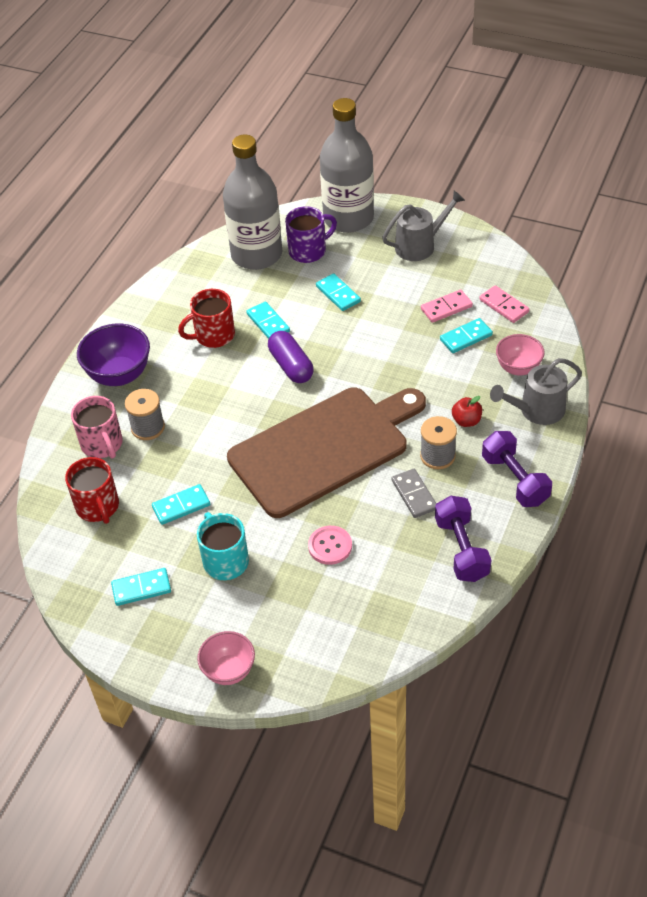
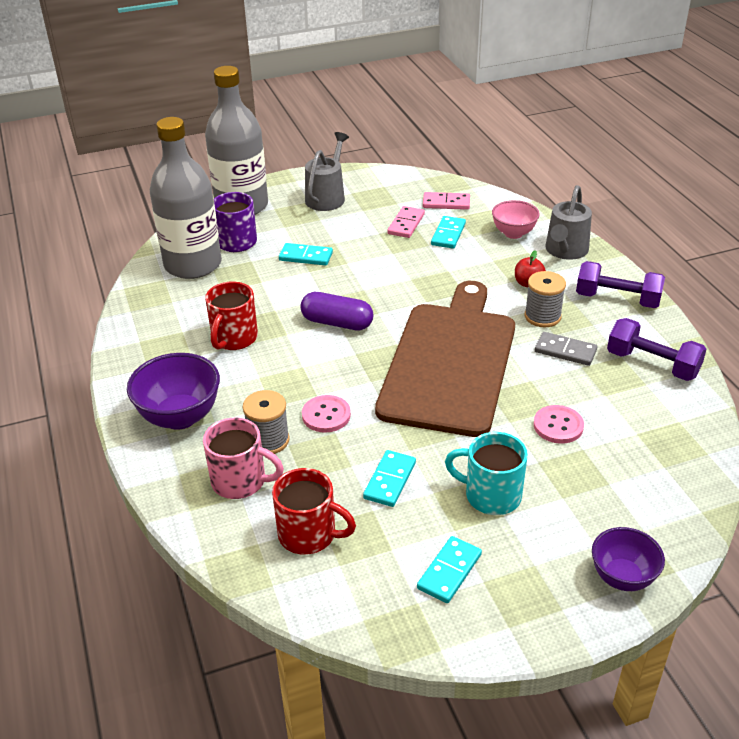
camera: 45 degrees left, 10 degrees down
(200, 433) = (326, 415): none -> pink button
(229, 671) = (622, 577): pink bowl -> purple bowl
(268, 323) = (272, 304): turquoise domino -> none

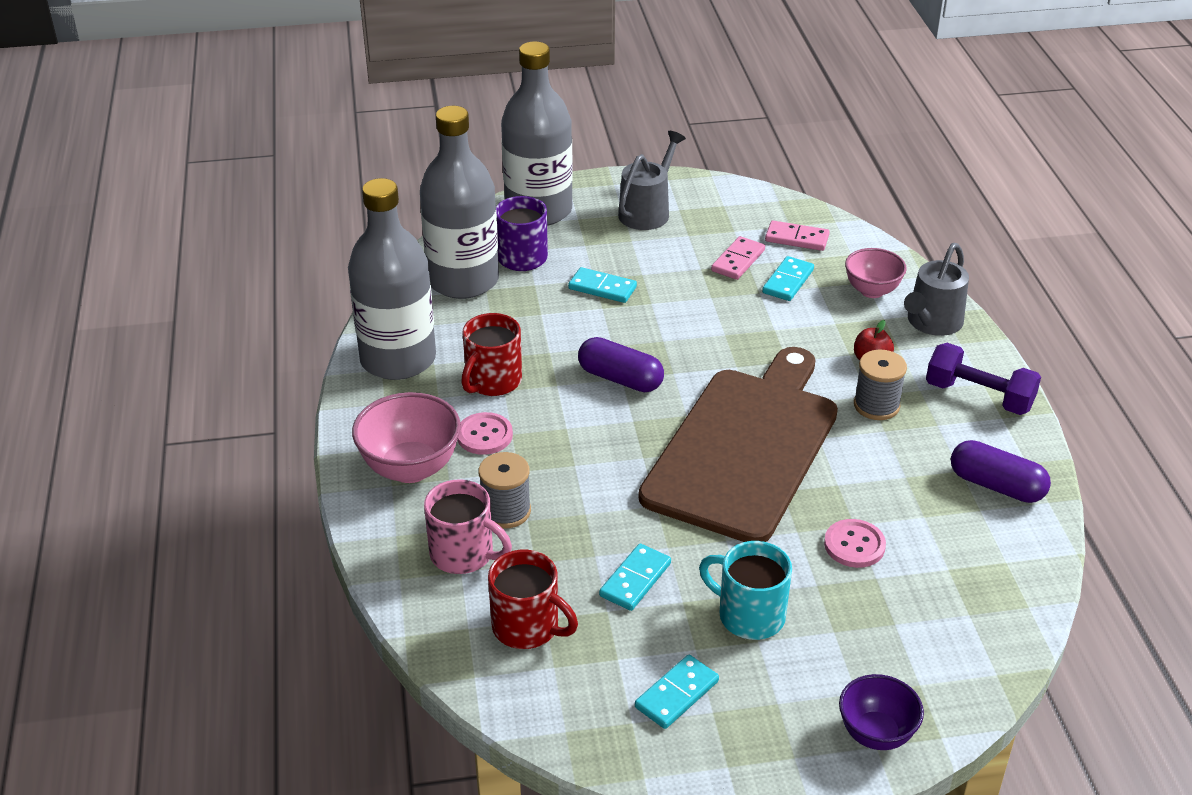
camera: 10 degrees right, 0 degrees up
(151, 331) = (398, 359): none -> grey bottle
(180, 417) = (410, 468): purple bowl -> pink bowl
(326, 415) = (580, 491): pink button -> pink button (484, 435)
(565, 351) = (891, 454): grey domino -> none
(652, 364) = (996, 486): purple dumbbell -> purple capsule

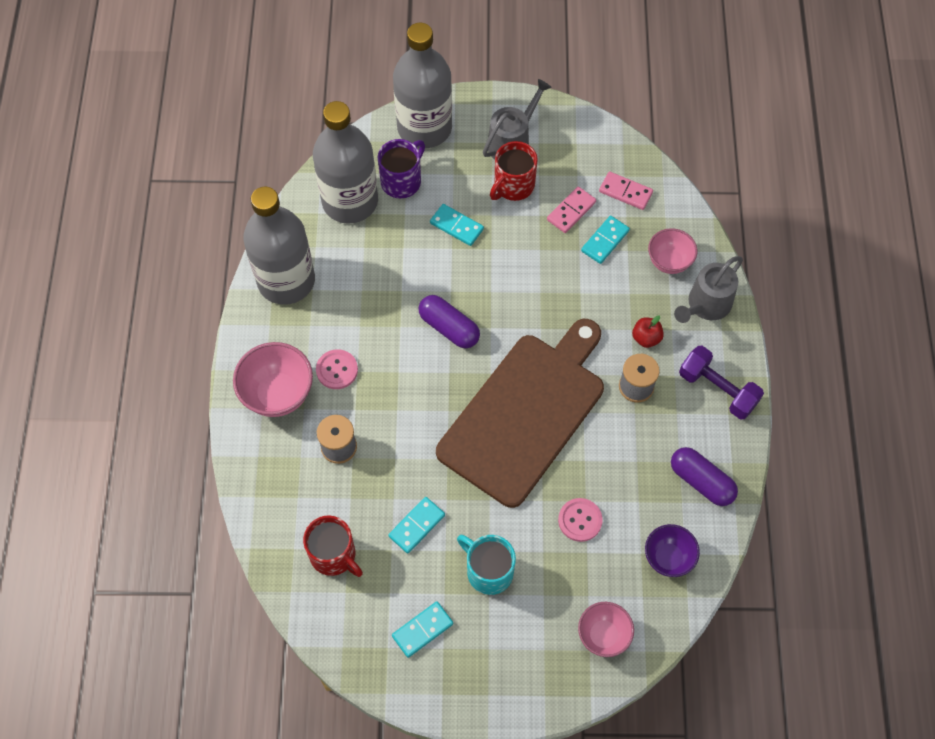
camera: 10 degrees right, 25 degrees up
(464, 554) = (302, 482): pink mug -> none
(492, 381) = (352, 315): red mug -> red mug (513, 186)
(876, 734) = (547, 686): purple bowl -> purple bowl (668, 558)
(932, 664) = (603, 635): none -> pink bowl

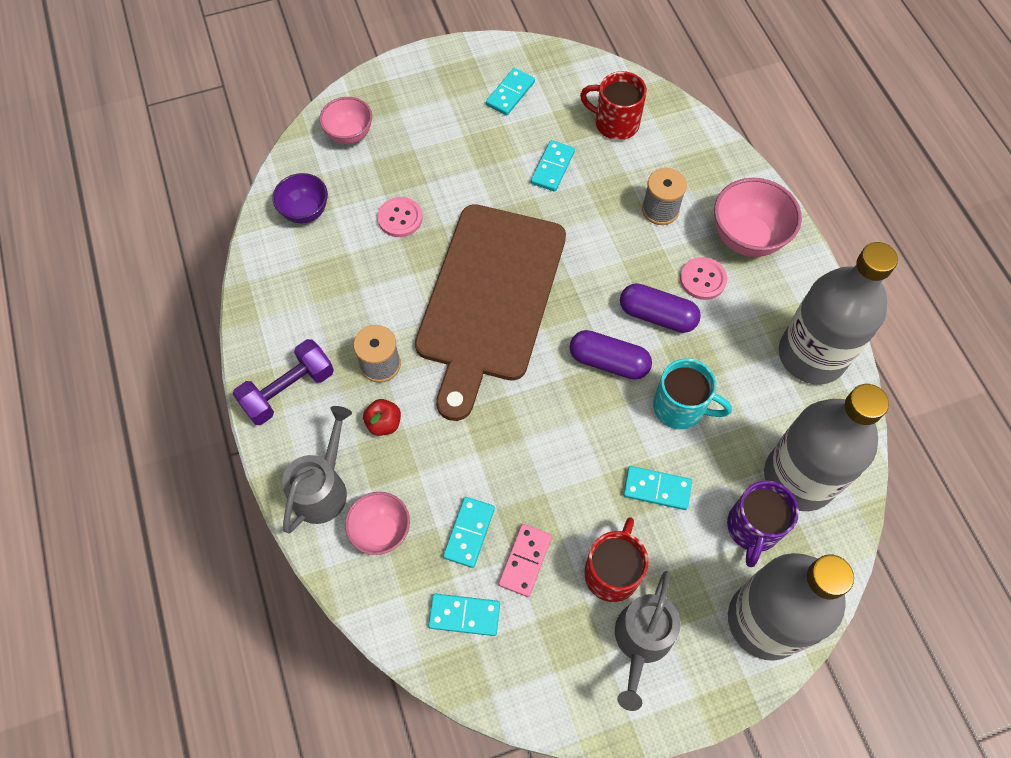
camera: 160 degrees right, 0 degrees up
(488, 571) = (471, 152): turquoise mug -> turquoise mug (680, 407)
(625, 192) = (464, 615): pink domino -> turquoise domino
(701, 481) = (287, 290): purple capsule -> purple capsule (657, 315)
(717, 389) = (288, 390): purple dumbbell -> purple dumbbell turned 60 degrees counterclockwise

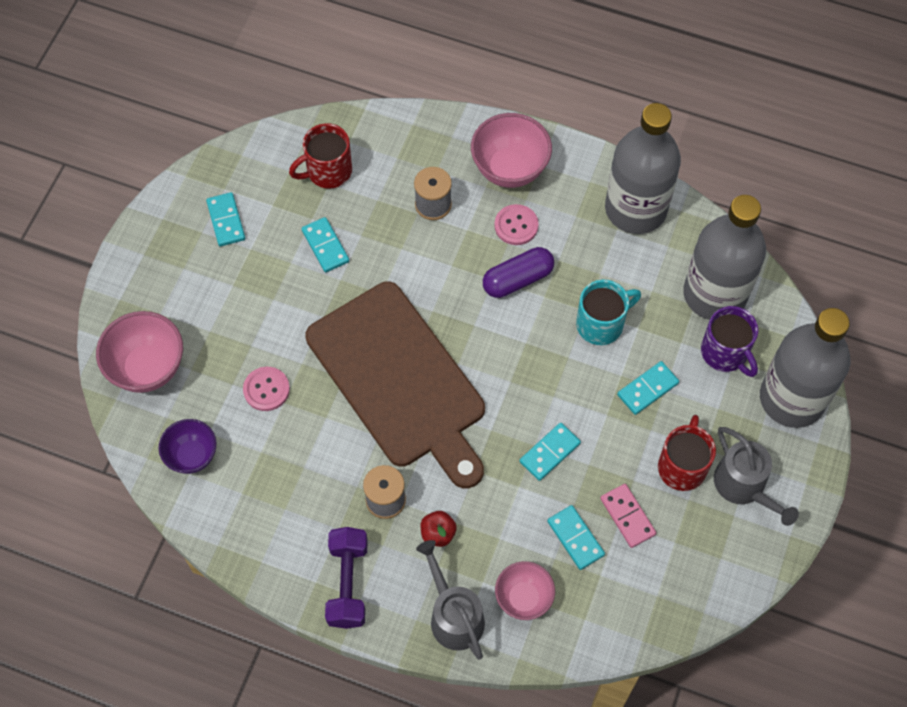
camera: 50 degrees left, 0 degrees up
(350, 135) = (148, 368): pink bowl -> pink bowl, size x1.53
(464, 615) = (633, 587): turquoise domino -> turquoise domino (549, 452)
(608, 362) = (525, 341): purple capsule -> none
(612, 572) = (682, 466): red mug -> red mug turned 45 degrees clockwise

